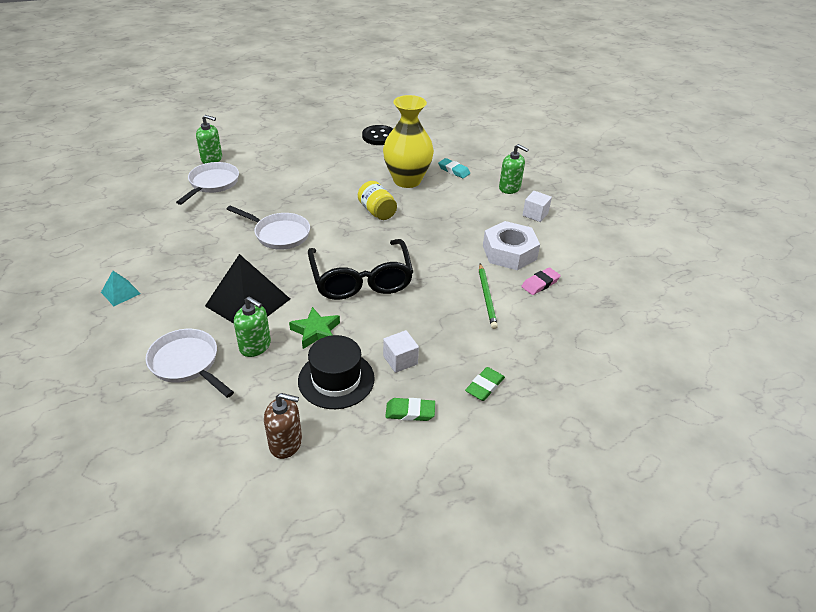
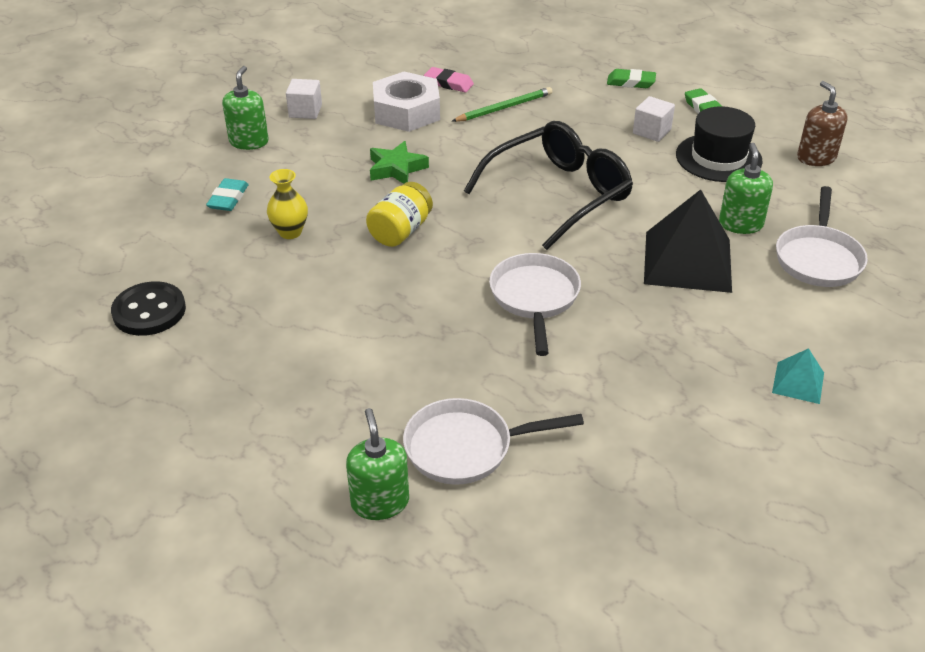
camera: 115 degrees left, 0 degrees up
(316, 331) = (674, 193): green star -> green star (396, 168)
(407, 180) = (290, 232): yellow vase -> yellow vase, size x0.47

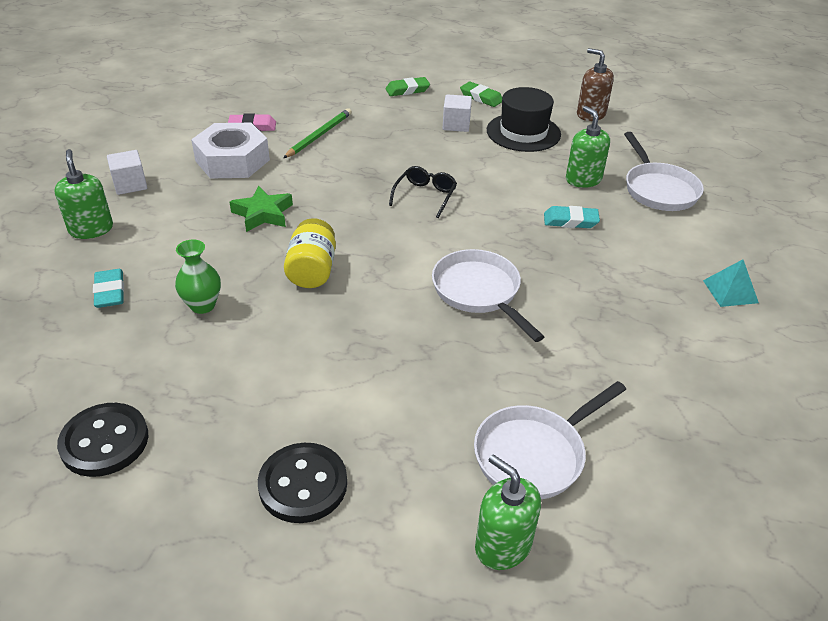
camera: 30 degrees left, 0 degrees up
(264, 396) = (303, 484): none -> black button
(290, 232) = (202, 305): yellow vase -> green vase
(559, 194) = (425, 196): black glasses -> black glasses, size x0.45
(687, 261) = (570, 221): black pyramid -> turquoise eraser

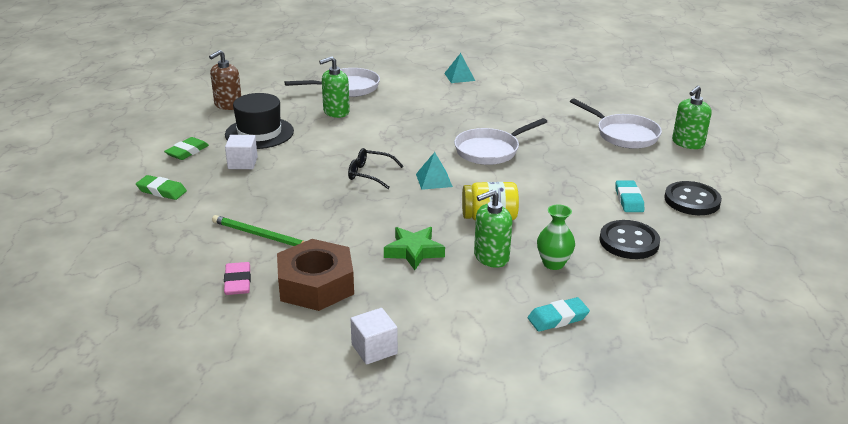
camera: 95 degrees left, 10 degrees down
(91, 229) = (466, 356): green soap dispenser -> green soap dispenser (491, 257)
(105, 441) = (712, 280): black button -> black button (629, 242)
(232, 160) = (316, 285): white nut -> brown nut
(405, 238) = (434, 180): none -> turquoise pyramid
(407, 90) = (161, 191): green eraser -> green eraser turned 45 degrees counterclockwise
(570, 221) = (394, 118): turquoise eraser -> turquoise eraser (628, 200)

